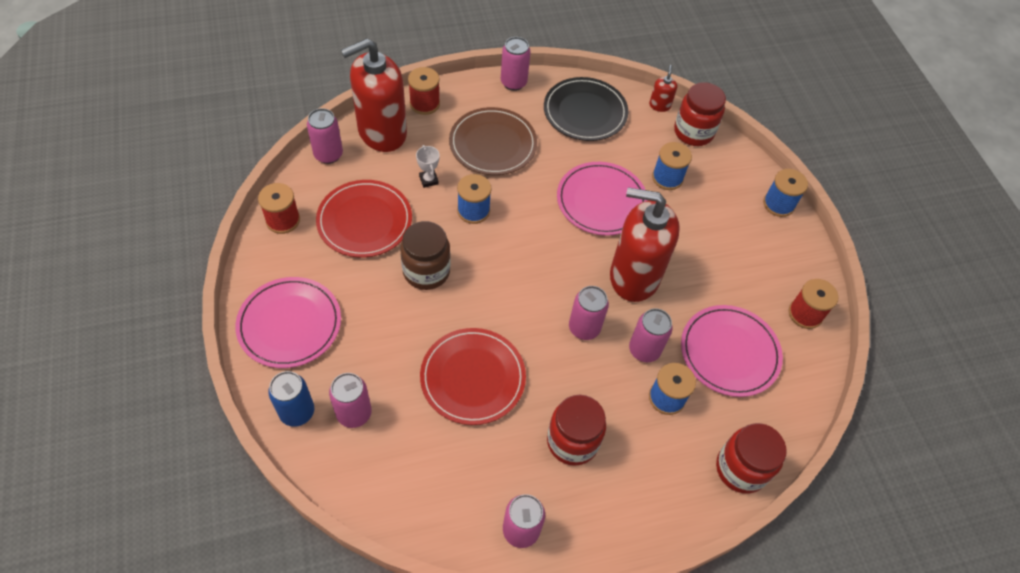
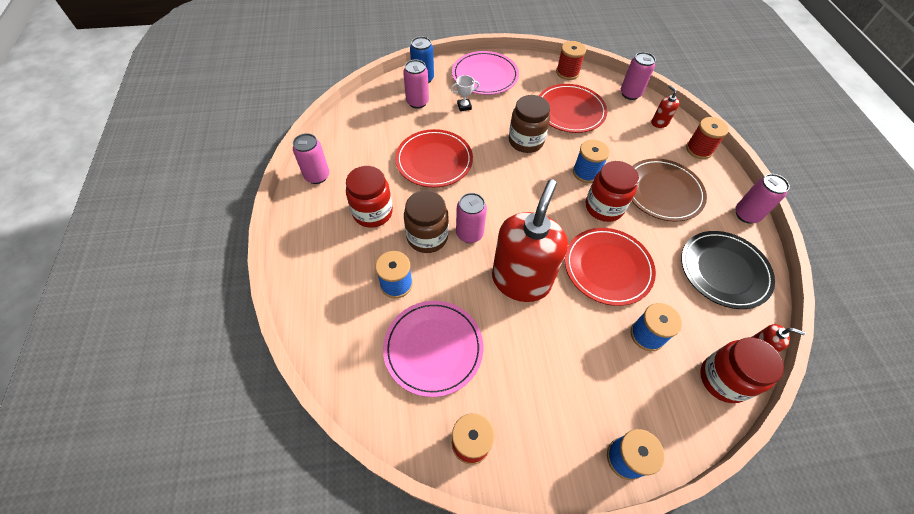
camera: 100 degrees right, 0 degrees up
(382, 132) = (659, 123): red soap dispenser -> red soap dispenser, size x0.40
(428, 180) = (614, 147): white trophy -> white trophy (464, 106)
(597, 372) = (427, 237): none -> brown jar
(601, 201) = (607, 267): pink plate -> red plate
(644, 350) = (444, 275): pink can -> none
(741, 469) = (320, 329): red jar -> red jar (604, 207)

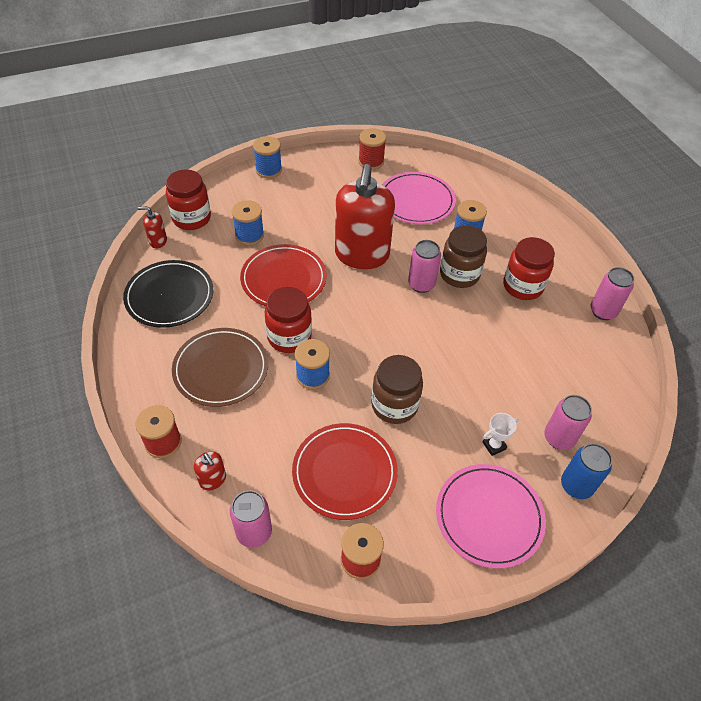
camera: 165 degrees right, 5 degrees down
(434, 160) = (492, 354): red plate -> none
(746, 215) = (127, 360): pink can -> none

